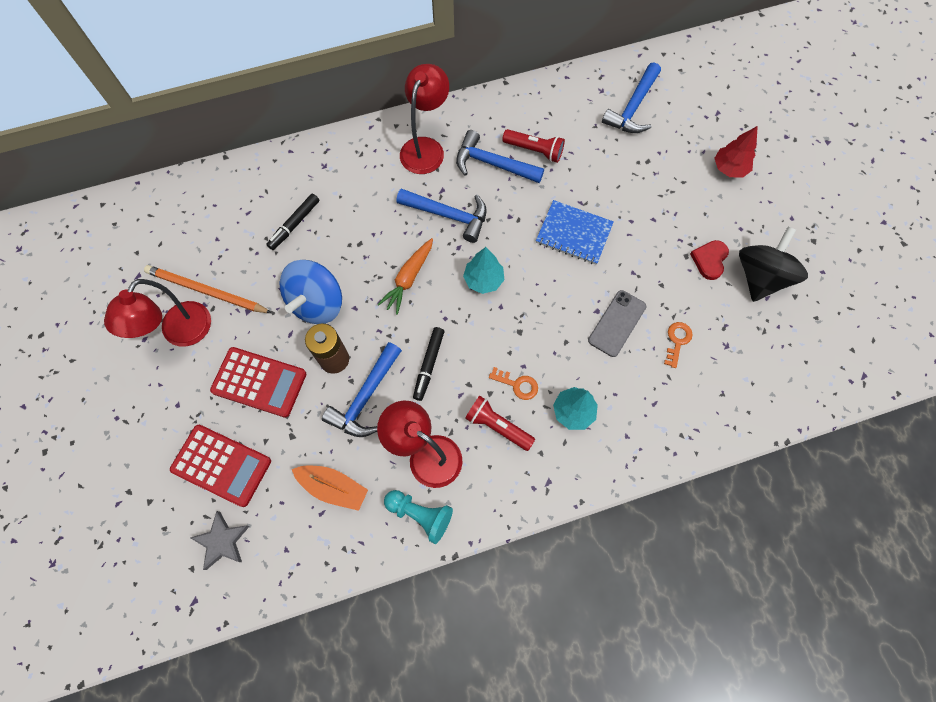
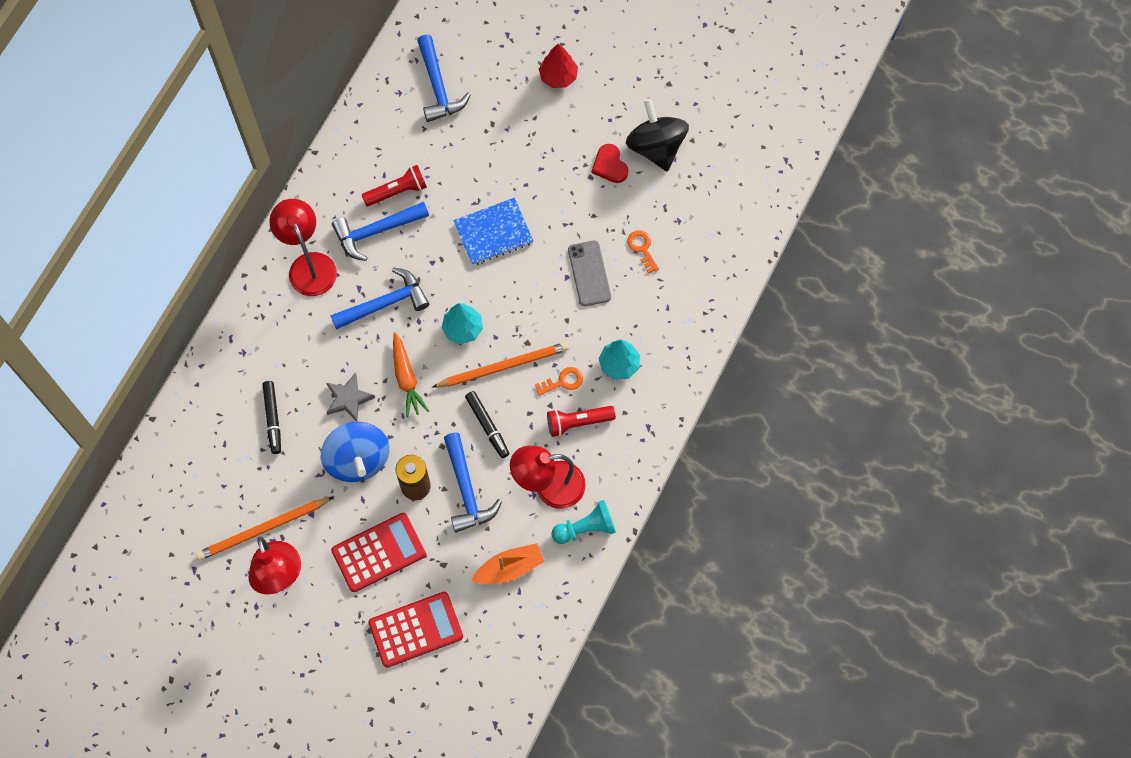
camera: 45 degrees left, 0 degrees up
(222, 541) = (472, 672): grey star -> grey star (348, 399)
(485, 333) = (503, 366): none -> orange pencil

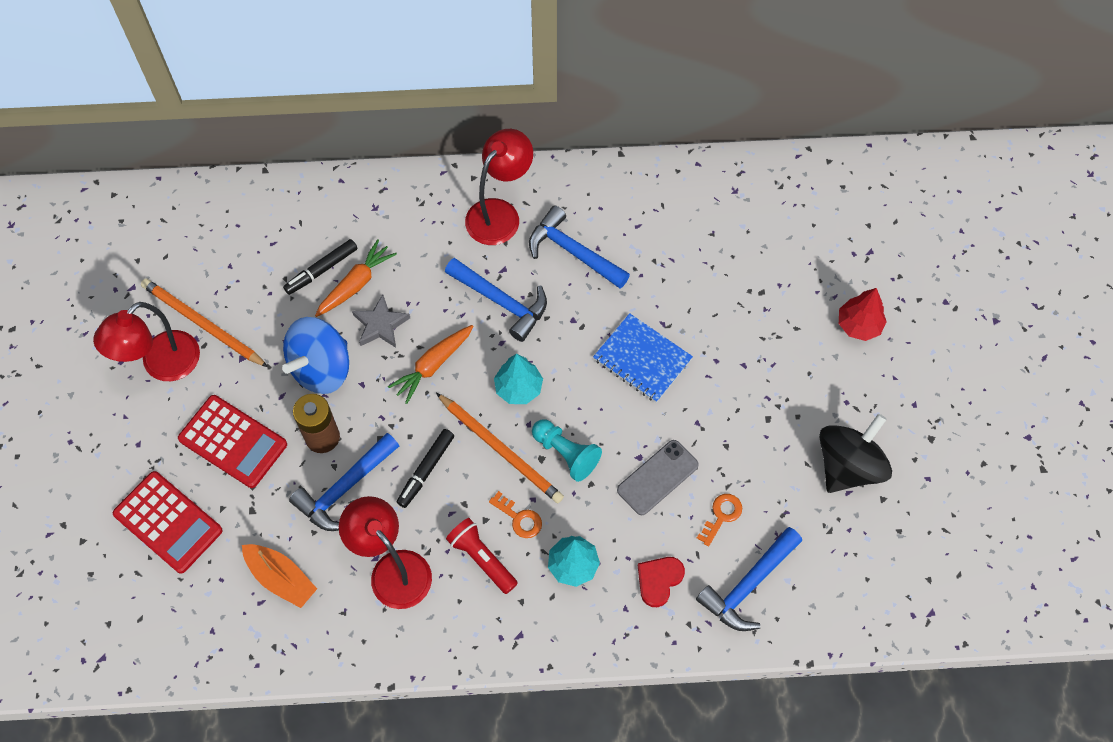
camera: 60 degrees right, 5 degrees down
(302, 399) = (356, 284): none -> orange carrot
(397, 191) = (628, 247): red flashlight -> none
(438, 86) = (766, 221): blue hammer -> blue hammer (748, 585)
(586, 528) = (367, 633): turquoise pawn -> turquoise pawn (566, 453)
(610, 165) = (794, 430): red heart -> red heart (659, 580)

